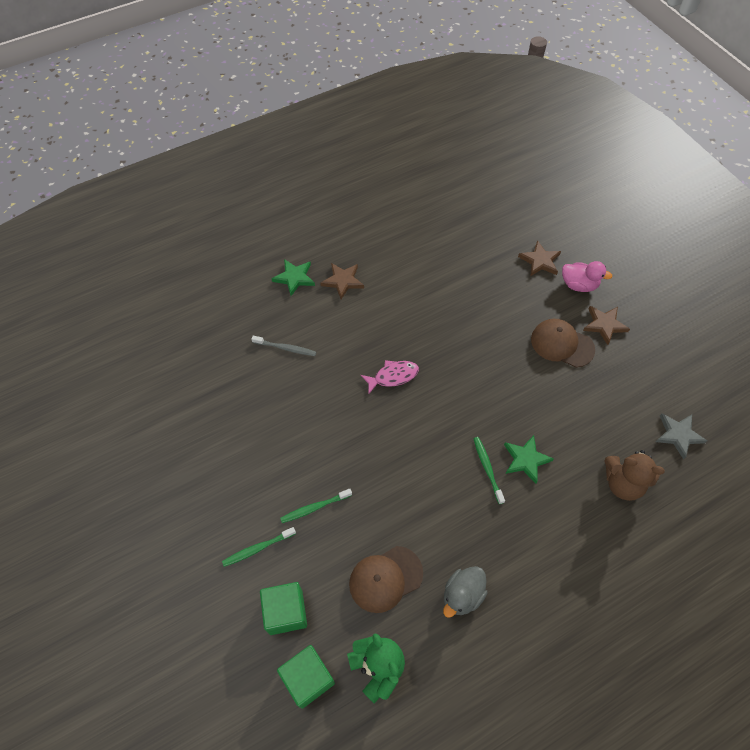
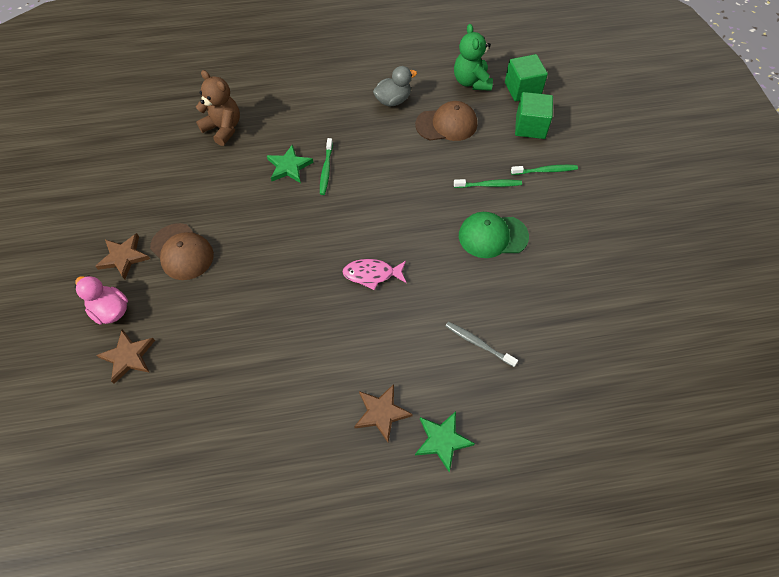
camera: 160 degrees left, 0 degrees up
(297, 448) = (492, 236): none -> green cap
(678, 435) = (148, 146): grey star -> none

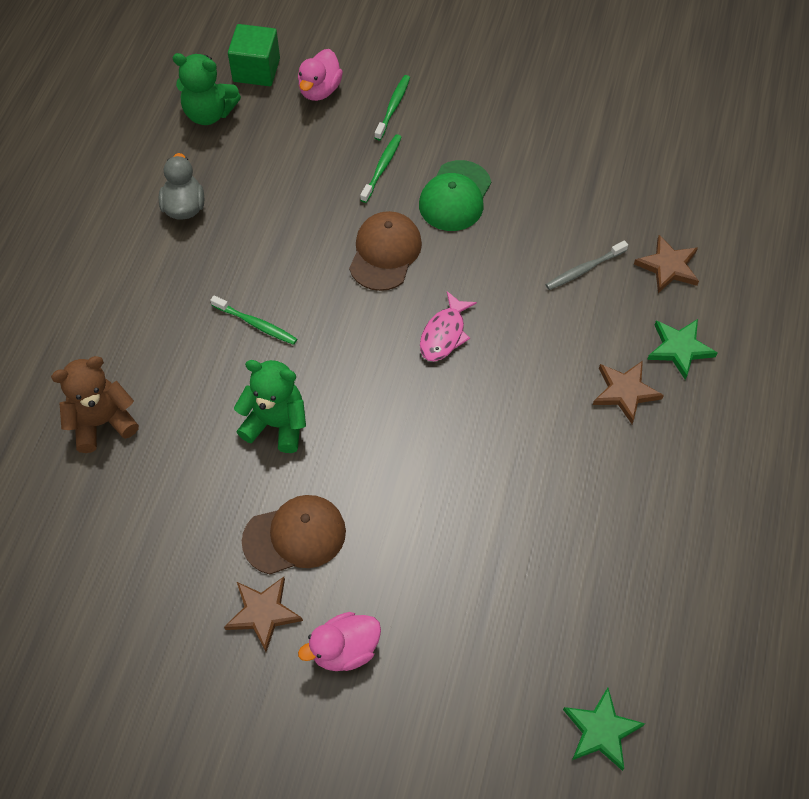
camera: 65 degrees left, 0 degrees up
(128, 357) = (428, 643): brown star -> brown star (668, 266)
(258, 210) = (276, 424): none -> green teddy bear
(289, 166) = (224, 364): green star -> green star (601, 730)
(446, 124) = (263, 168): brown cap -> brown cap (385, 253)
(530, 126) = (320, 90): green cube -> pink duck

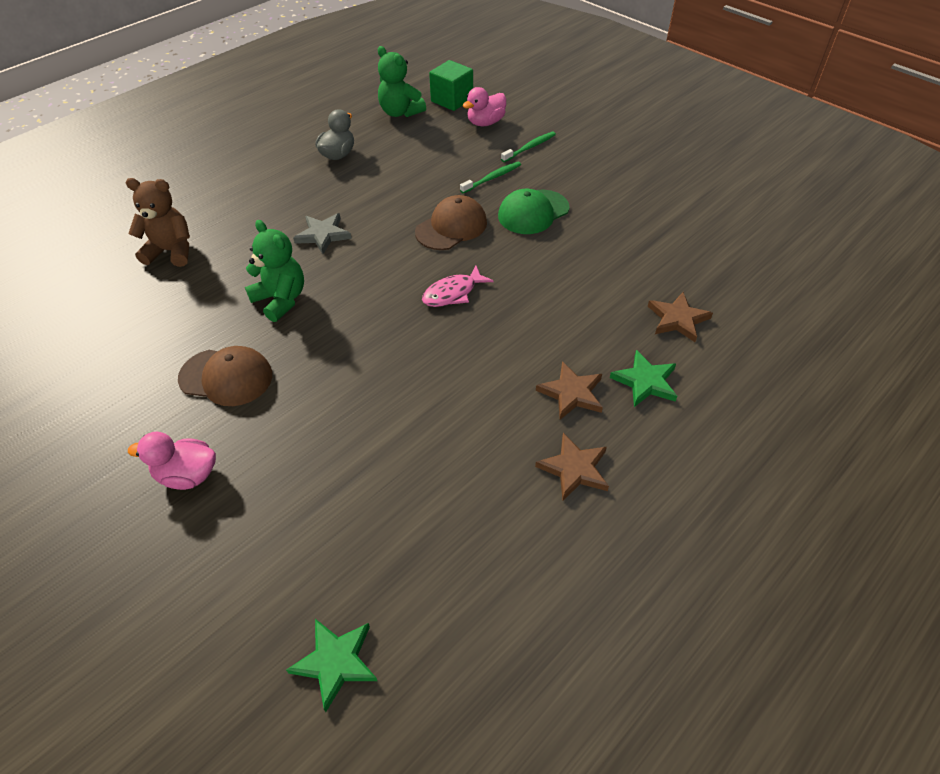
camera: 30 degrees right, 10 degrees down
(256, 324) = (323, 235): green toothbrush -> grey star
(263, 613) = (156, 418): brown star -> brown star (574, 469)
(584, 269) = (601, 294): grey toothbrush -> none

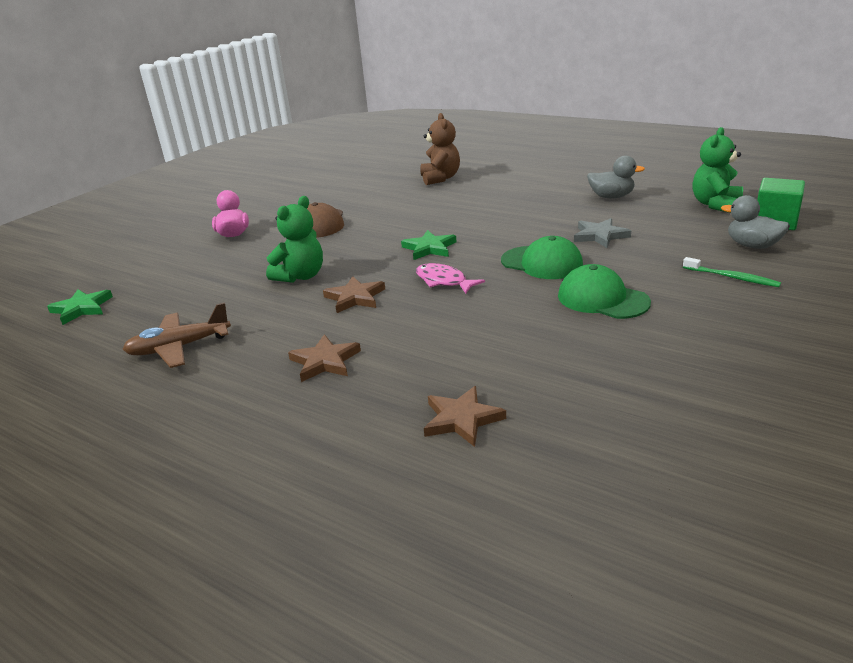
camera: 80 degrees right, 20 degrees down
(281, 300) = (404, 221): green teddy bear -> green teddy bear (301, 276)
(323, 235) = (491, 216): grey star -> grey star (600, 236)
(451, 227) = (542, 263): brown cap -> green cap
(485, 123) = (752, 246): pink duck -> grey duck
(492, 178) = (645, 267): green toothbrush -> none
(500, 521) = (179, 347): none -> brown plane
(574, 469) = (230, 375): brown star -> brown star (355, 298)
(645, 381) = (349, 405): green star -> green star (429, 248)

